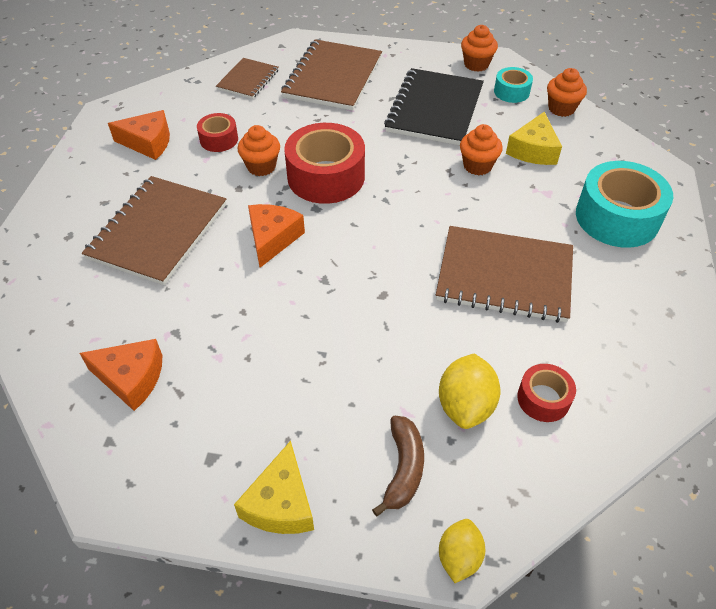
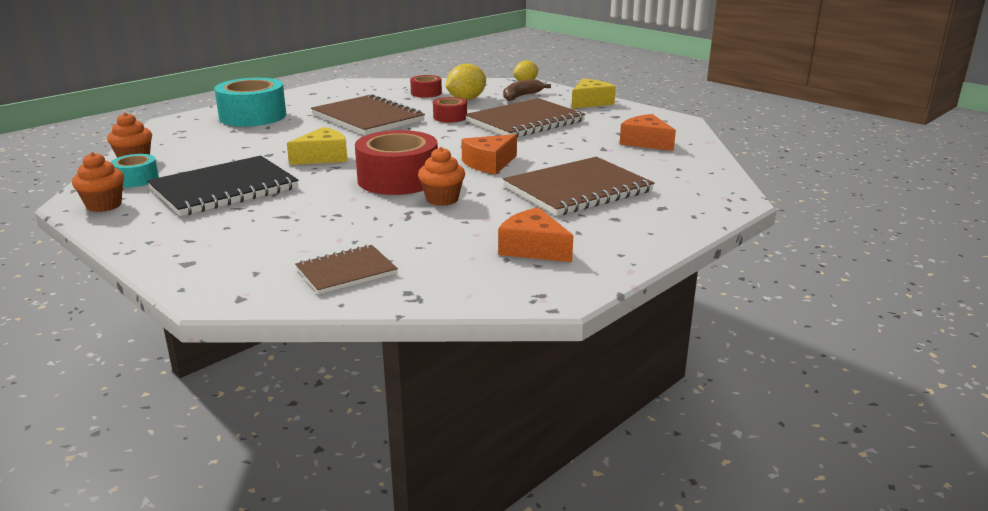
camera: 145 degrees left, 25 degrees down
(219, 139) = (455, 228): red tape -> red tape (450, 117)
(332, 77) = (254, 242): brown notebook -> brown notebook (525, 121)
(477, 166) = (276, 153): orange cupcake -> none
(533, 150) = (218, 149): yellow cheese -> yellow cheese (323, 157)

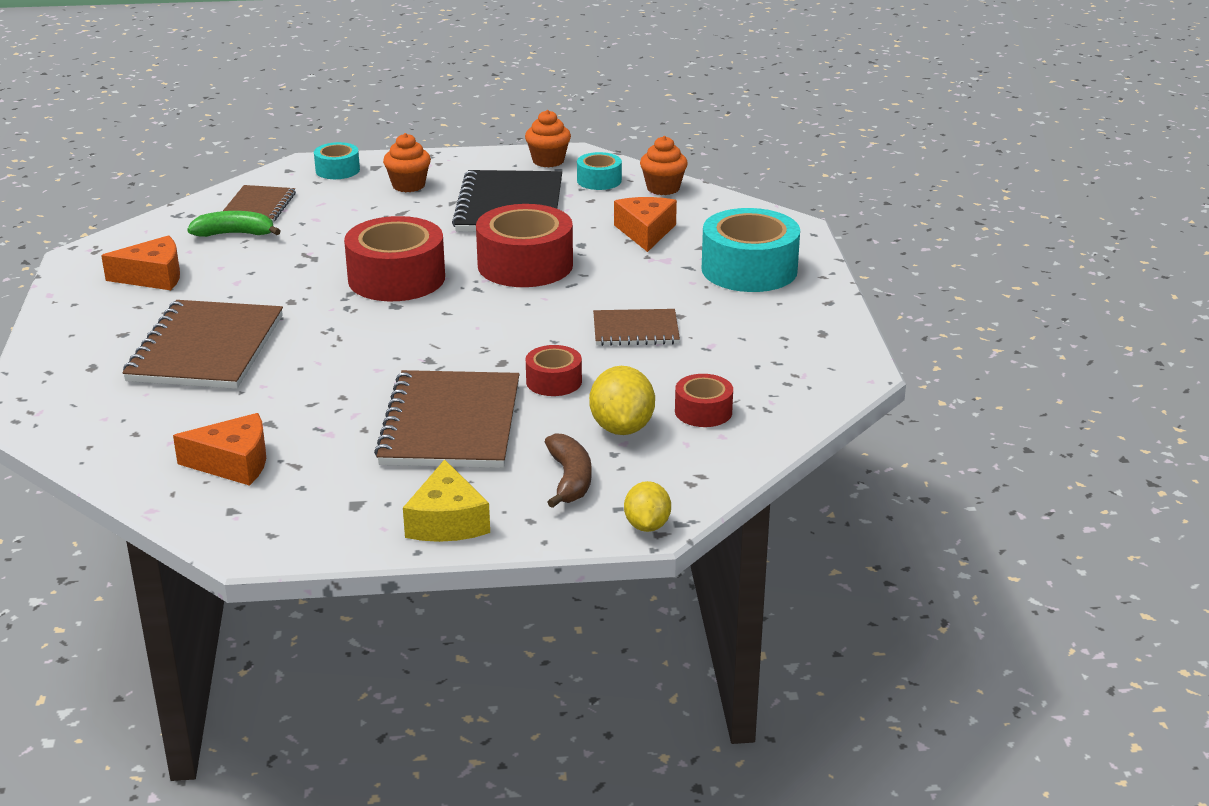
camera: 130 degrees right, 5 degrees up
(214, 275) = (337, 170): none -> turquoise tape
(323, 157) = (525, 265): yellow cheese -> red tape
(368, 118) = (635, 330): brown notebook -> brown notebook, size x0.56
(415, 255) = (234, 234): none -> green banana
(442, 199) = (311, 280): orange cupcake -> orange cupcake (408, 185)
(489, 164) = (352, 336): orange cheese -> orange cheese (645, 232)

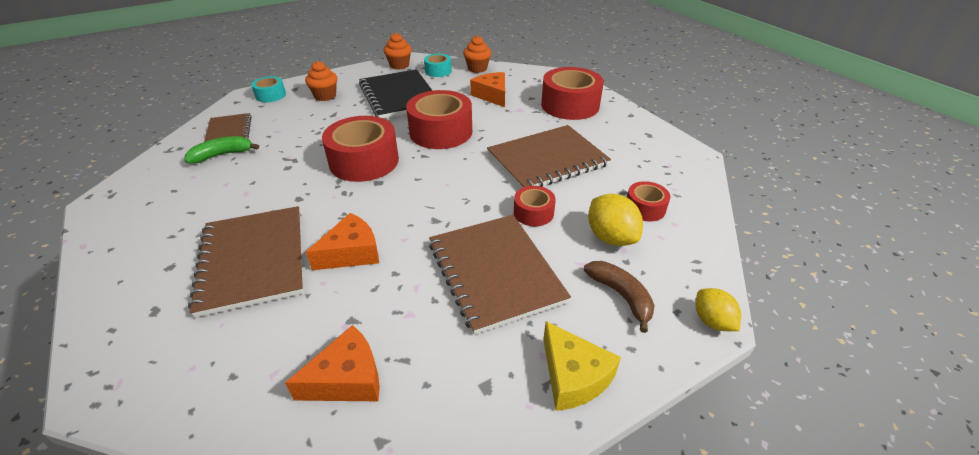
camera: 25 degrees left, 10 degrees up
(153, 277) = (173, 205): orange cheese -> orange cheese (351, 253)
(635, 330) = (547, 160): brown notebook -> brown notebook, size x1.79
(749, 269) = (570, 105): turquoise tape -> red tape

